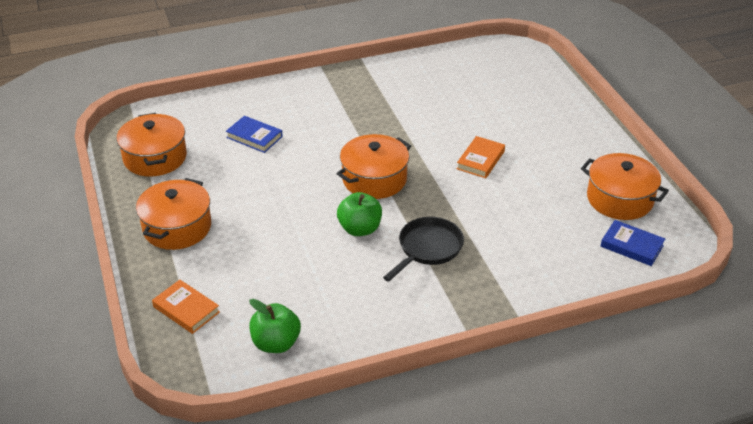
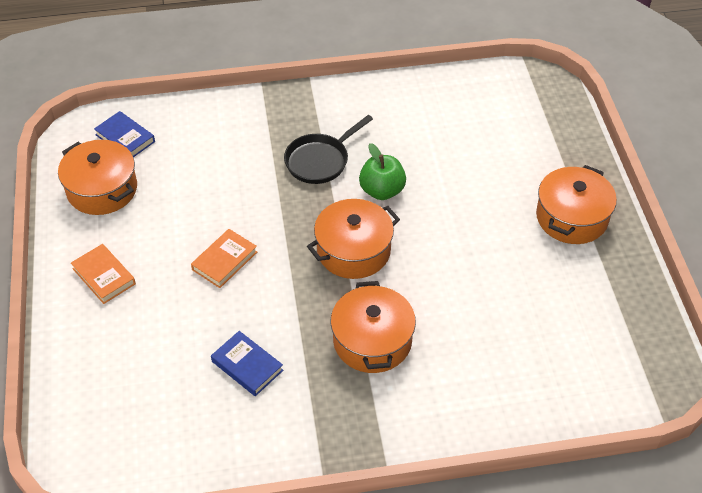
camera: 170 degrees left, 10 degrees up
(155, 157) = (612, 319): orange pot -> orange pot (372, 341)
(186, 309) = (552, 131): orange book -> orange book (104, 276)
(254, 137) = (490, 336): blue book -> blue book (247, 366)
(276, 343) = (472, 94): green apple -> none

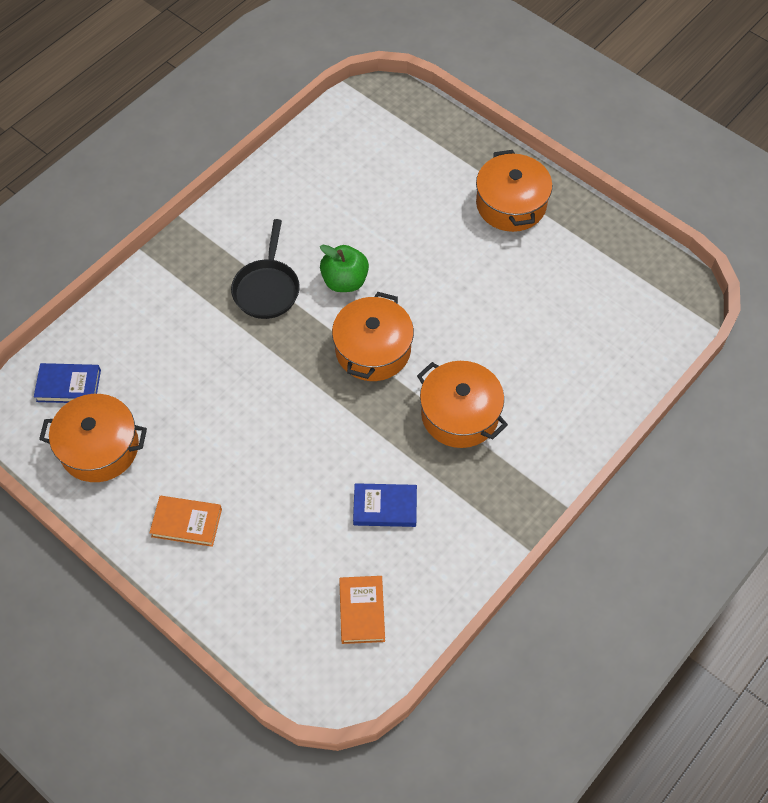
camera: 40 degrees left, 10 degrees up
(224, 261) = (277, 434): orange book -> orange book (362, 611)

